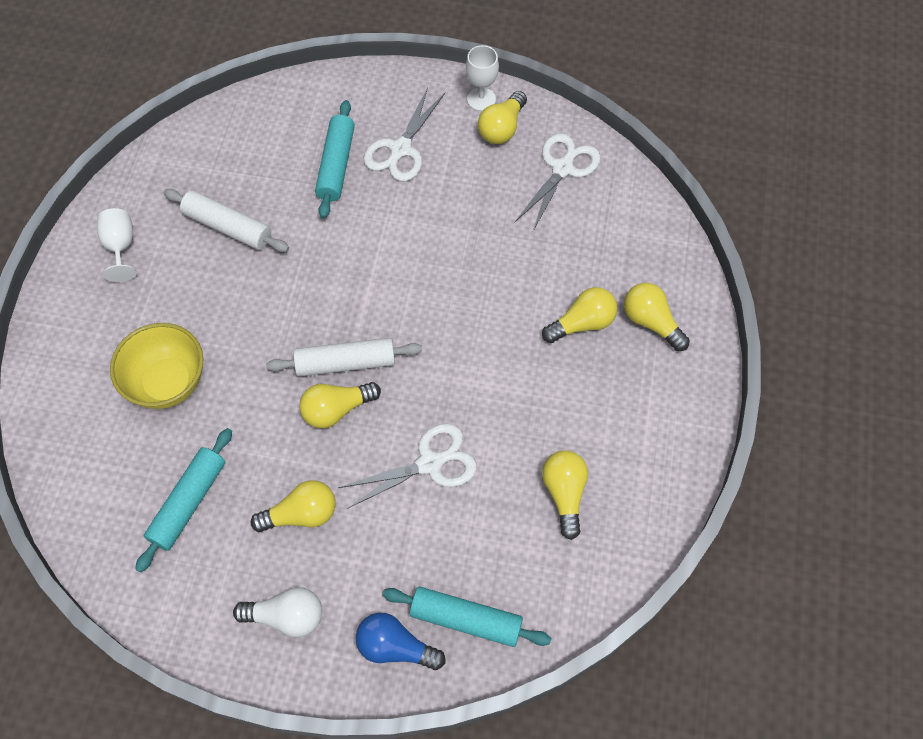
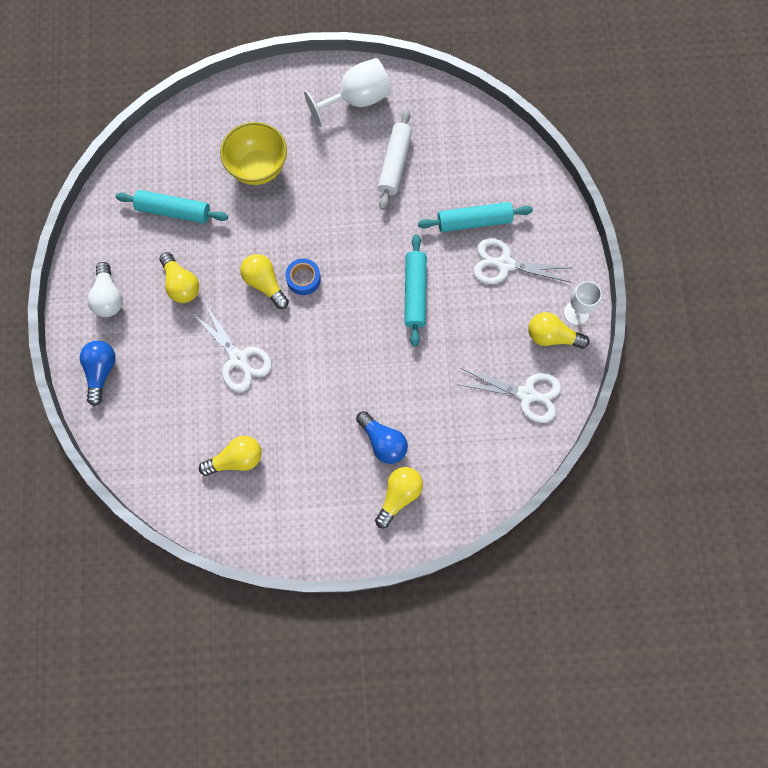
camera: 75 degrees right, 10 degrees up
(120, 247) = (357, 100): white goblet -> white goblet, size x1.56
(345, 363) = (303, 279): white rolling pin -> blue tape
(466, 619) = (129, 413): turquoise rolling pin -> turquoise rolling pin (415, 293)
(582, 323) = (383, 442): yellow light bulb -> blue light bulb

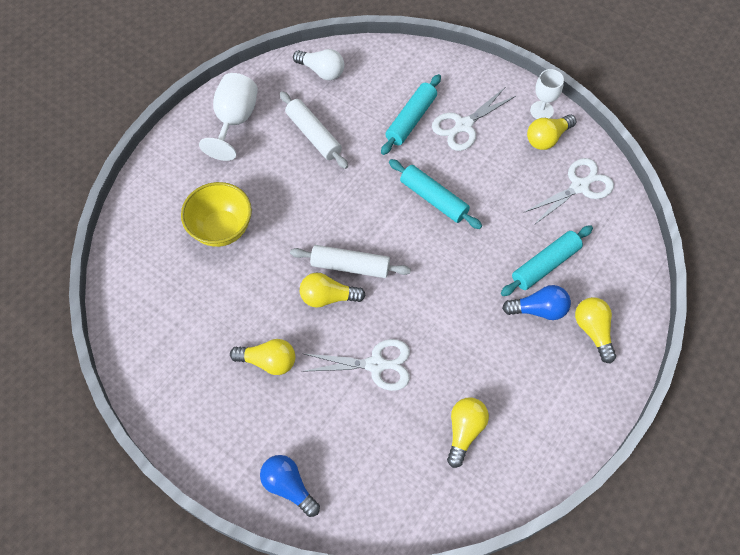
camera: 50 degrees left, 10 degrees down
(108, 297) = (224, 429): white light bulb -> white light bulb (321, 71)
(174, 211) = (196, 319): turquoise rolling pin -> turquoise rolling pin (545, 265)
(303, 279) = (350, 266): blue tape -> white rolling pin

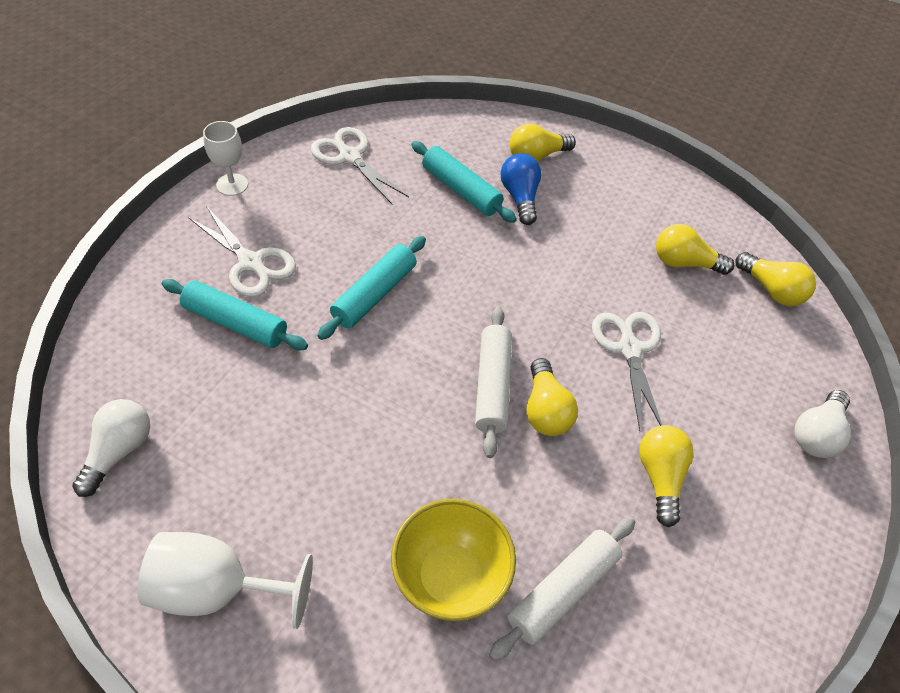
camera: 100 degrees left, 10 degrees down
(289, 486) = (816, 434): blue light bulb -> white light bulb
(313, 135) = (257, 452): white rolling pin -> white rolling pin (562, 591)
(547, 138) = (277, 181): yellow light bulb -> yellow light bulb (771, 290)

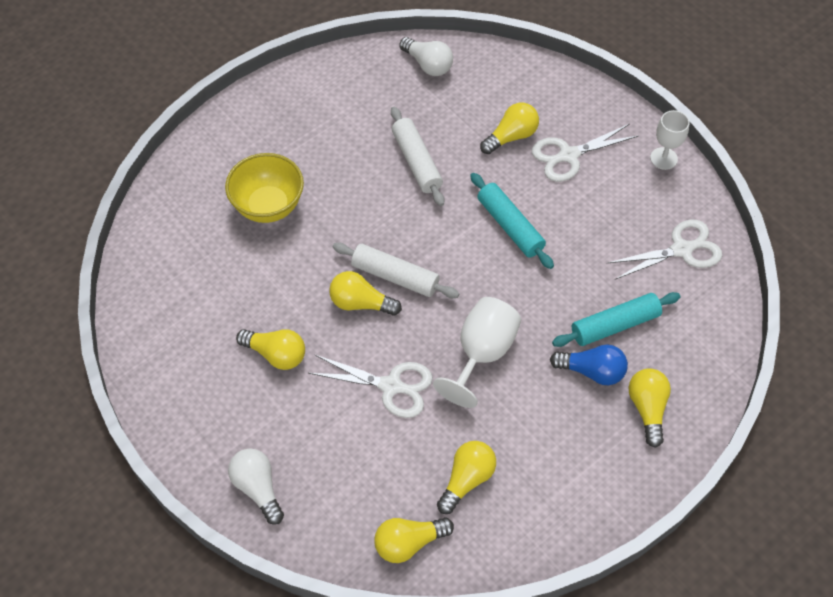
camera: 115 degrees right, 5 degrees up
(216, 589) = (317, 97): white goblet -> white goblet (482, 353)
(236, 323) = (511, 137): turquoise rolling pin -> yellow light bulb
(562, 591) = (230, 262): white rolling pin -> white rolling pin (416, 162)

